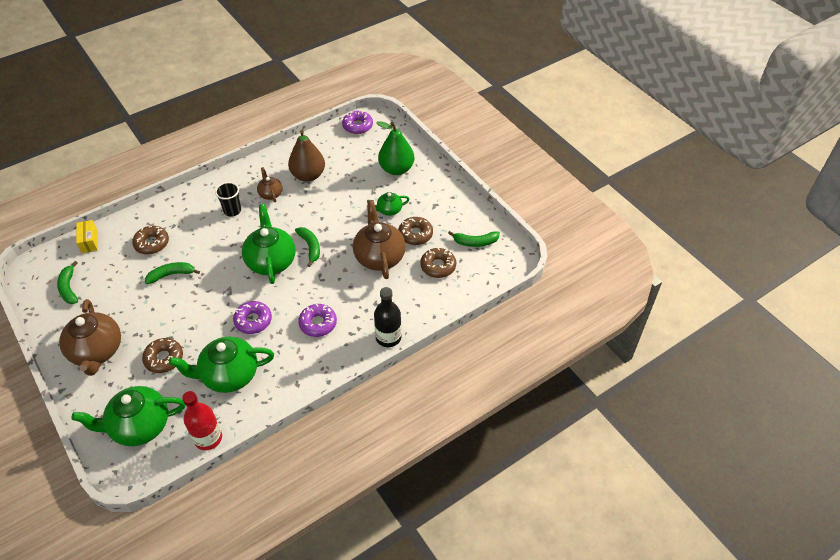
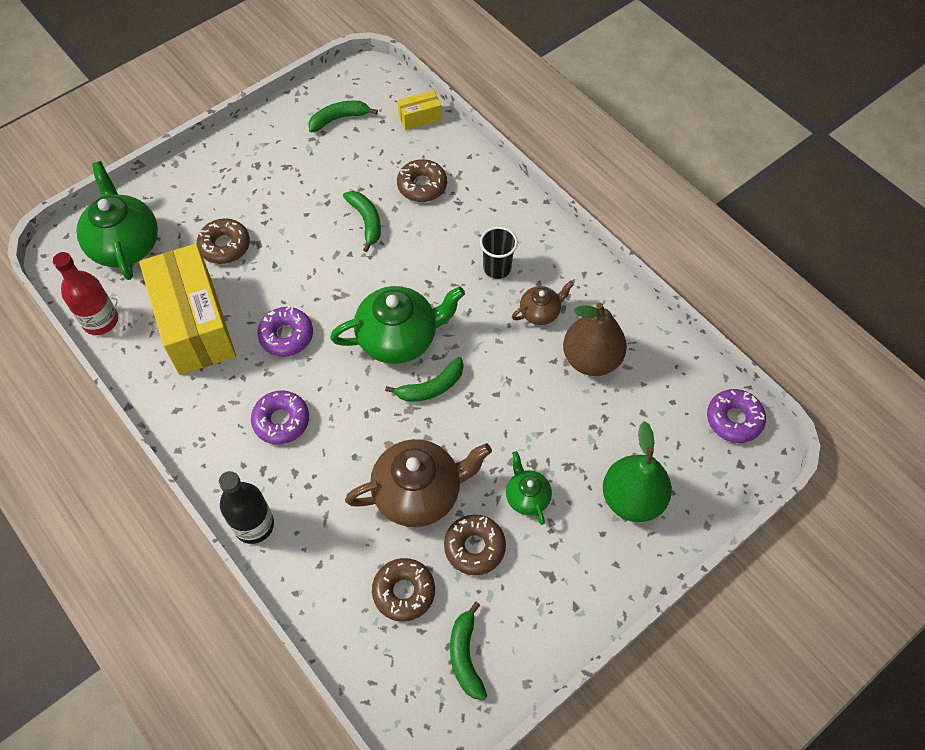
camera: 85 degrees right, 10 degrees up
(97, 351) = (238, 174): brown teapot -> none
(229, 375) = (195, 324): green teapot -> yellow box

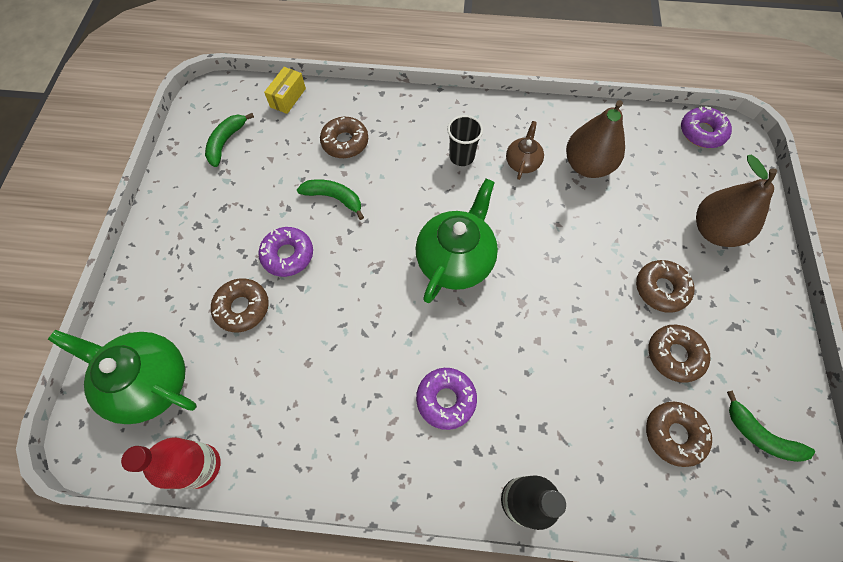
camera: 45 degrees left, 5 degrees up
(195, 324) = (289, 391): yellow box -> none
(286, 336) = (373, 332): purple donut -> purple donut (288, 255)
(419, 493) = (598, 354): brown teapot -> none
(431, 387) = (517, 273): green banana -> none
(527, 497) = (661, 289): green teapot -> brown donut
(632, 499) = (714, 231): green pear -> brown pear

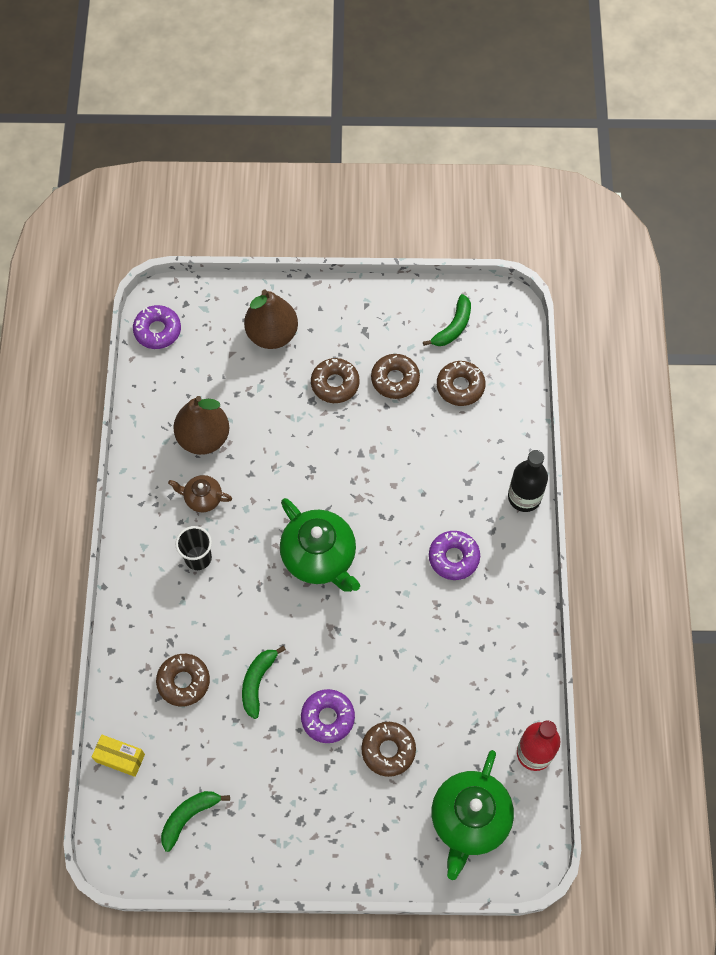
camera: 95 degrees left, 0 degrees up
(226, 142) = (189, 817): green banana -> green banana turned 120 degrees clockwise
(455, 259) = (320, 557): green teapot -> green teapot turned 150 degrees counterclockwise

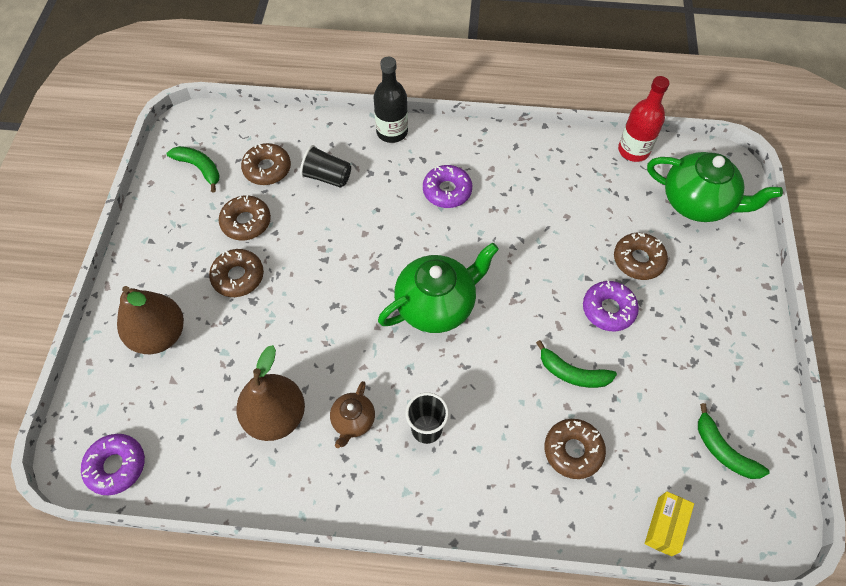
camera: 85 degrees left, 5 degrees down
(457, 442) = (327, 177): none -> black cup

